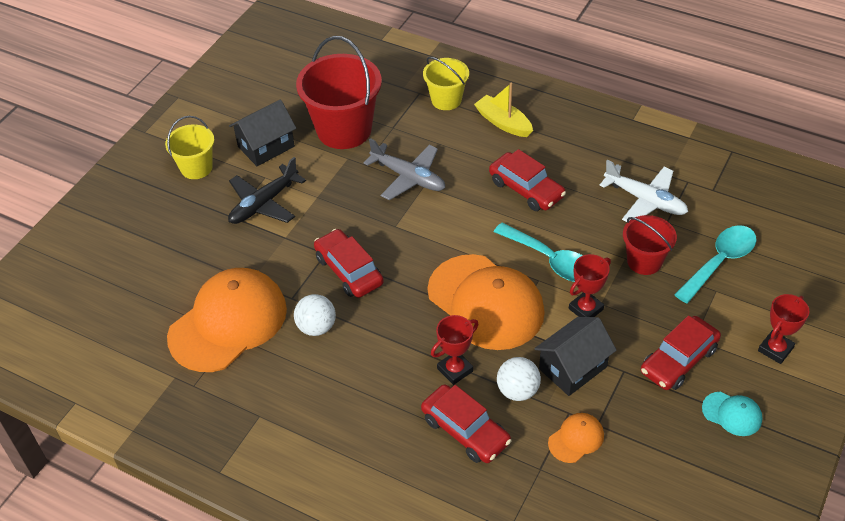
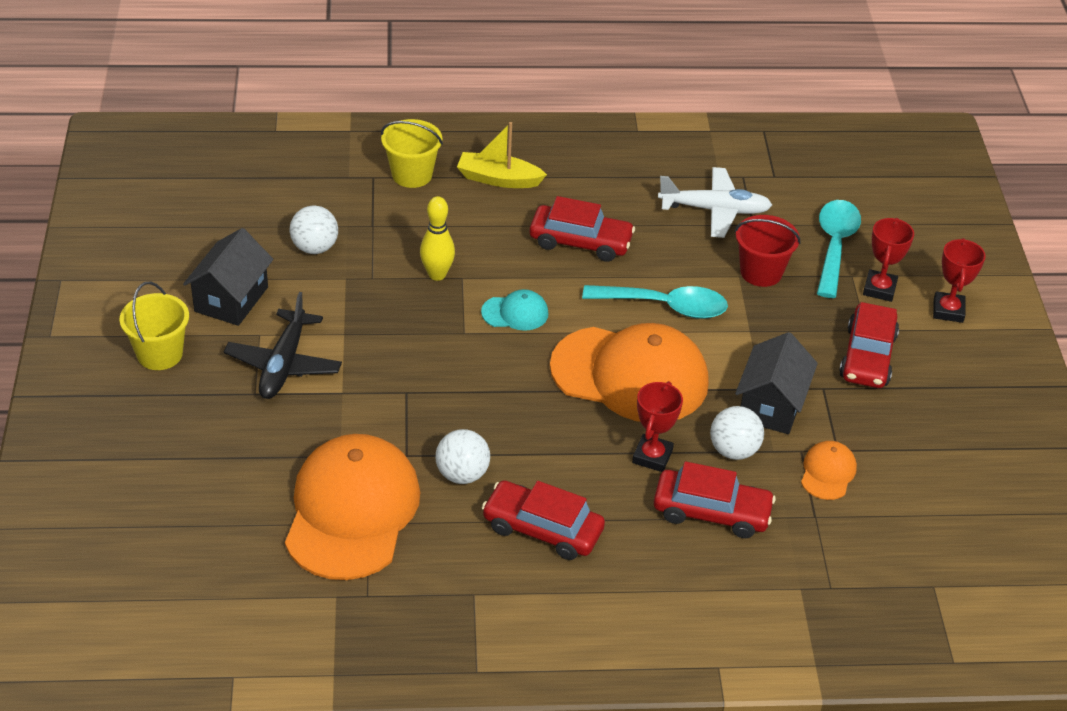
camera: 35 degrees left, 5 degrees down
(344, 130) = (315, 248): red bucket -> white ball
(349, 270) = (450, 400): red car -> red car (542, 529)
(408, 177) = (437, 275): grey plane -> yellow bowling pin
(586, 309) = (739, 342): red trophy -> red trophy (879, 289)
(732, 414) = (954, 387): turquoise cap -> turquoise cap (515, 313)

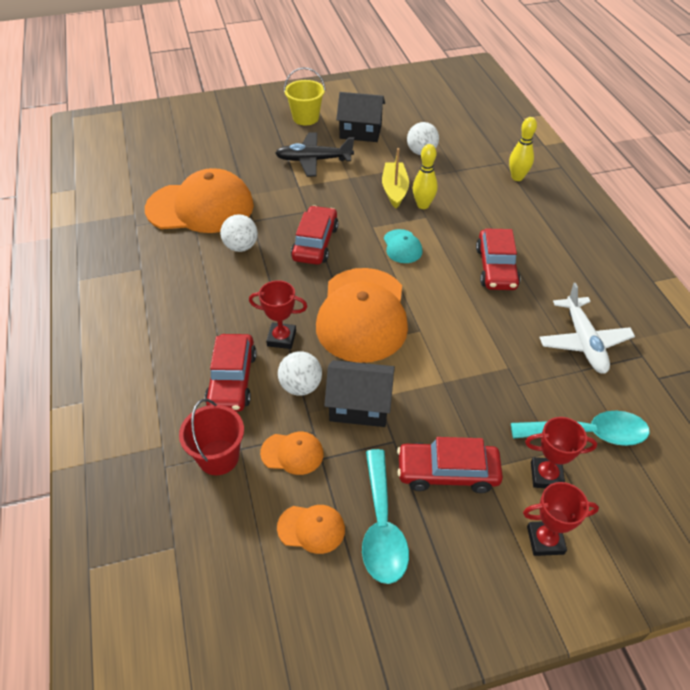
camera: 80 degrees right, 5 degrees up
(412, 175) = (517, 177): yellow bucket -> yellow bowling pin
(498, 179) = (539, 216): yellow boat -> yellow boat (394, 190)
(542, 529) = (200, 291): red car -> red car (315, 243)
(664, 306) = (447, 325): turquoise spoon -> turquoise spoon (381, 526)
(761, 272) = (521, 382): red bucket -> red bucket (218, 457)
(922, 472) = (311, 528): none -> orange cap

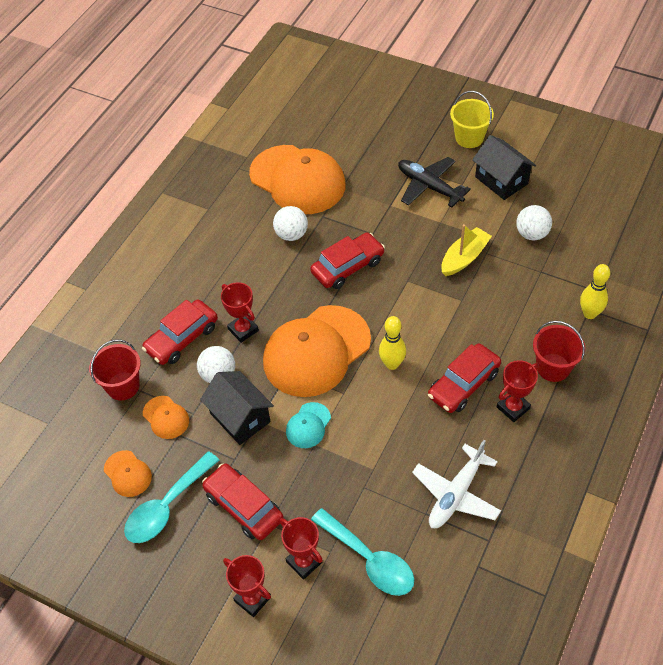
camera: 45 degrees right, 5 degrees up
(402, 246) = (410, 314): turquoise cap -> turquoise cap (308, 425)
(423, 205) = (471, 287): yellow bowling pin -> yellow bowling pin (392, 364)
(537, 221) = (553, 367): none -> red bucket
(546, 261) = (513, 408): none -> red trophy

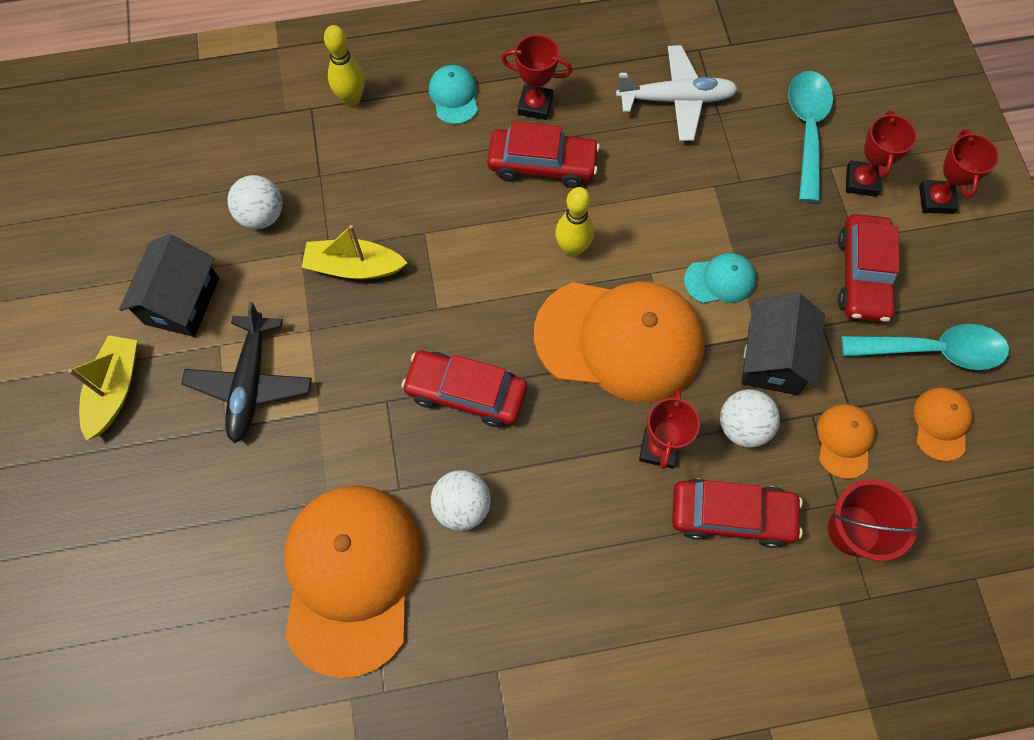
camera: 130 degrees left, 15 degrees up
(469, 138) = (115, 390): yellow bucket -> yellow boat
(553, 367) = (454, 96): red bucket -> turquoise cap

